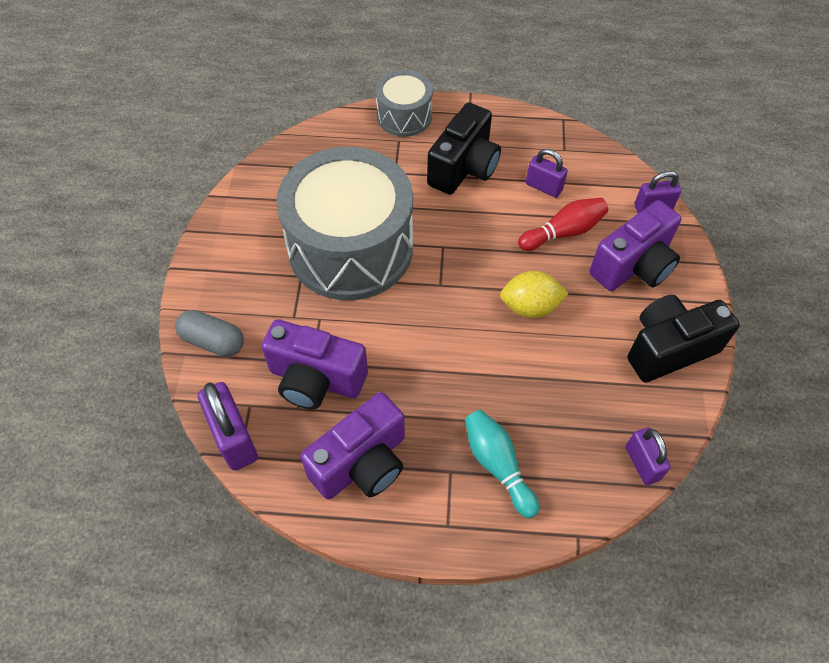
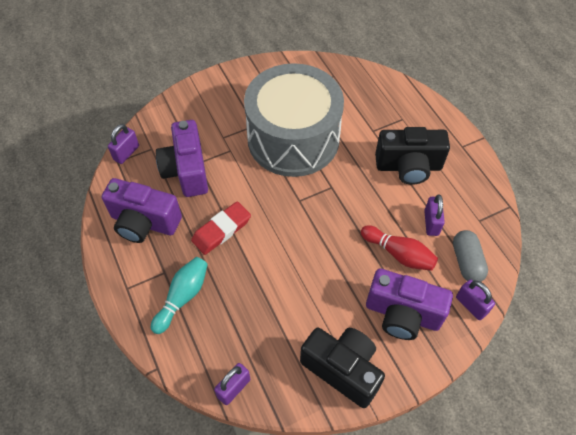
camera: 60 degrees right, 0 degrees up
(213, 341) = (182, 109): grey capsule -> grey capsule (466, 262)
(234, 438) = (126, 153): purple padlock -> purple padlock, size x0.64
(404, 116) = (426, 111): grey drum -> none
(430, 381) = (221, 230): none -> red eraser
(530, 307) = (317, 261): yellow lemon -> none

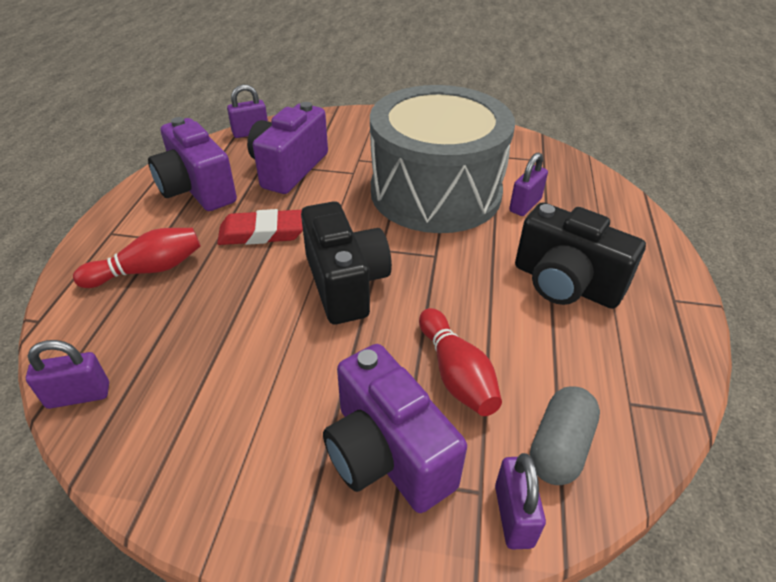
camera: 35 degrees right, 15 degrees down
(182, 297) = (148, 270): turquoise bowling pin -> red bowling pin
(342, 369) = (226, 469): black camera -> black camera (345, 283)
(431, 223) = (543, 363): purple padlock -> purple padlock (525, 205)

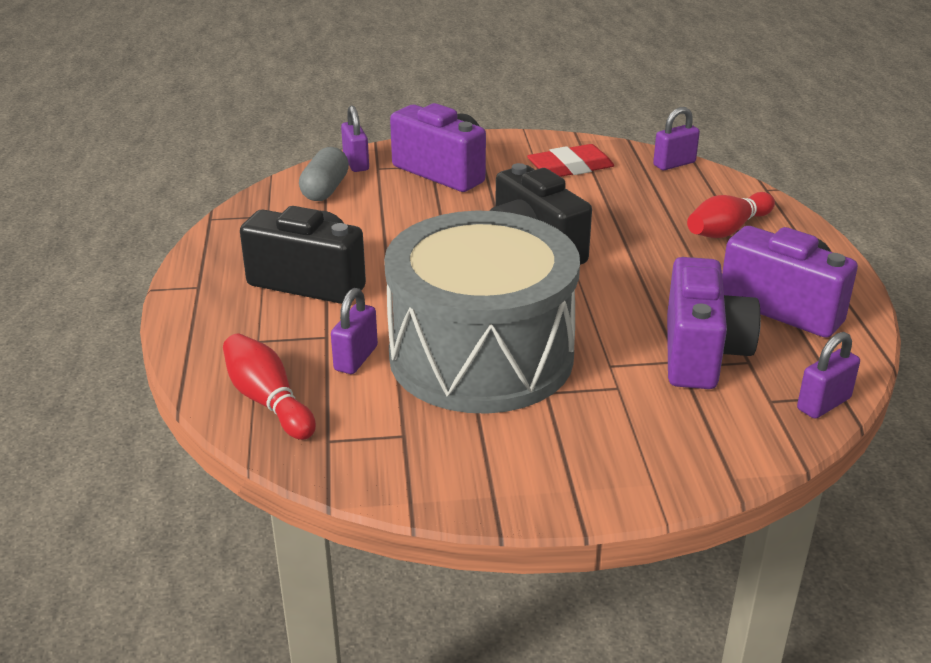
camera: 165 degrees right, 10 degrees down
(262, 233) = (655, 275): red eraser -> red eraser (570, 167)
(456, 374) = (407, 210): red bowling pin -> red bowling pin (268, 401)

